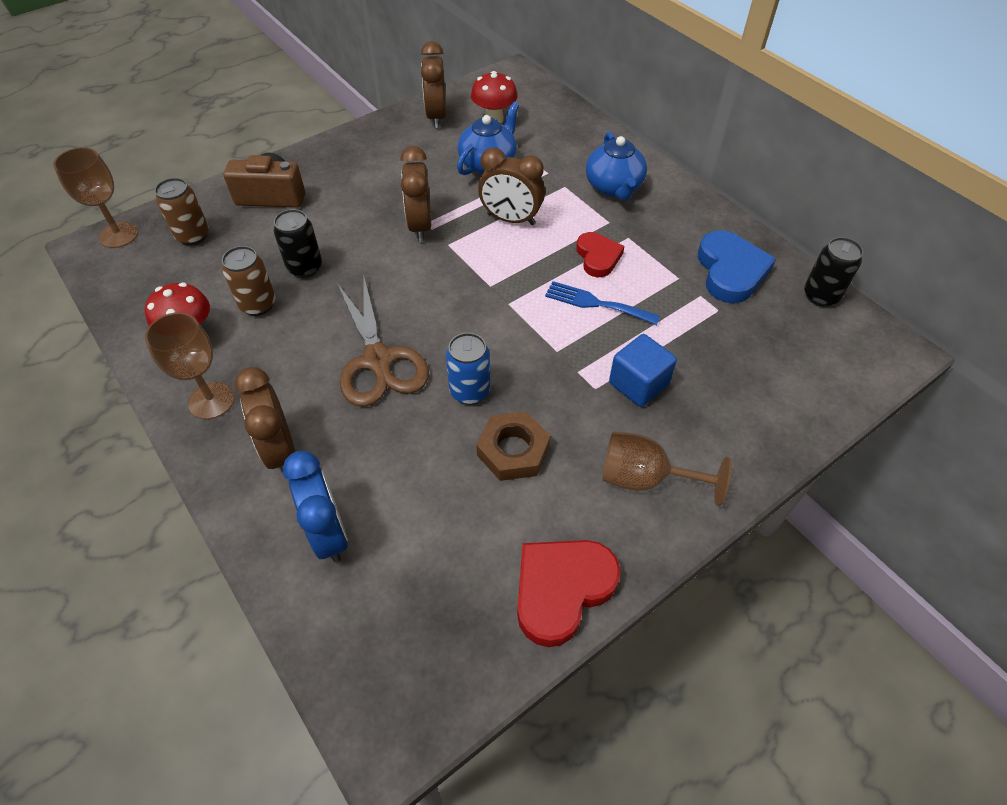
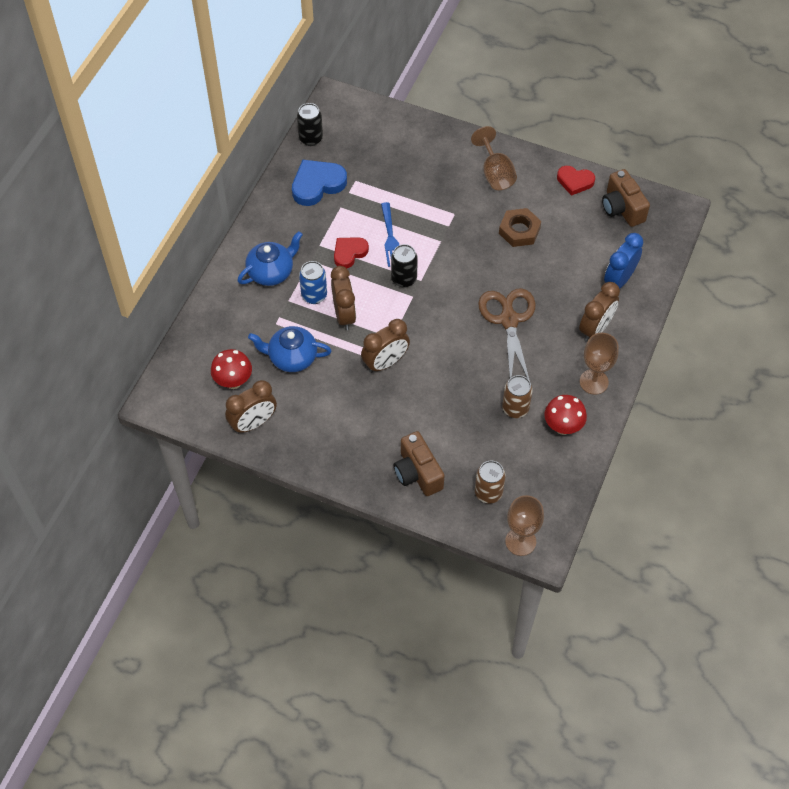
camera: 120 degrees left, 5 degrees up
(305, 267) = (468, 404): black can -> black can (404, 279)
(378, 360) = (509, 320): brown scissors -> brown scissors turned 45 degrees counterclockwise
(457, 632) = (622, 208): none -> brown camera
(470, 391) = (497, 267): blue can -> blue can (314, 295)
(561, 589) = (575, 181): red heart -> red heart, size x0.65
(638, 384) = (438, 196): blue cube -> none

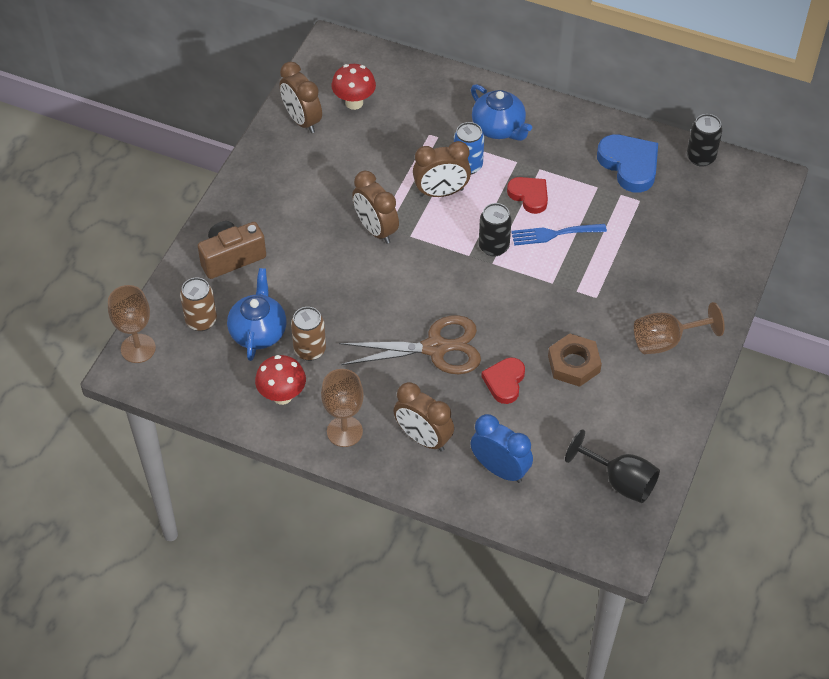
camera: 90 degrees right, 5 degrees down
(292, 358) = (384, 149): blue teapot -> blue teapot (258, 332)
(575, 181) = (661, 429): red heart -> red heart (504, 382)
(622, 208) = (620, 481): brown camera -> black goblet

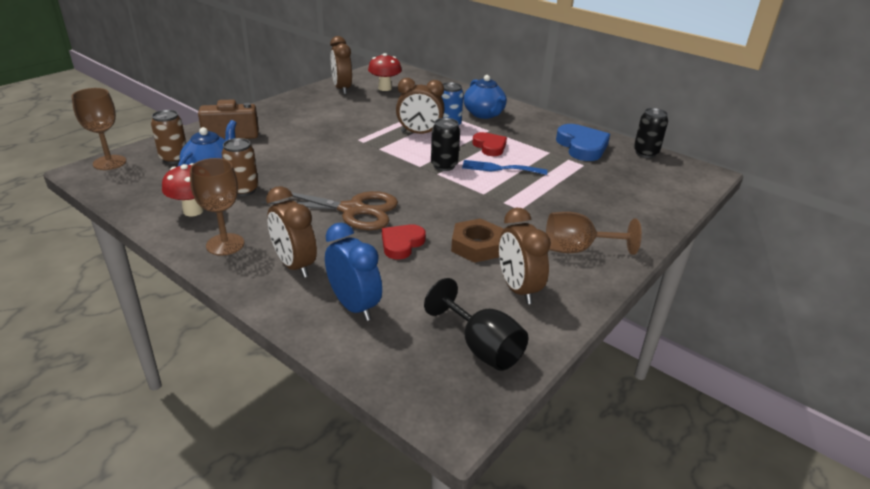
camera: 15 degrees right, 20 degrees down
(376, 230) = (354, 141): brown clock -> brown clock (518, 289)

